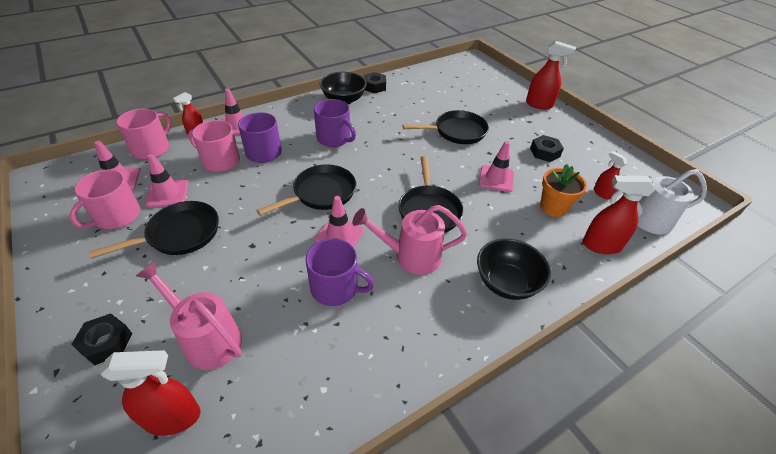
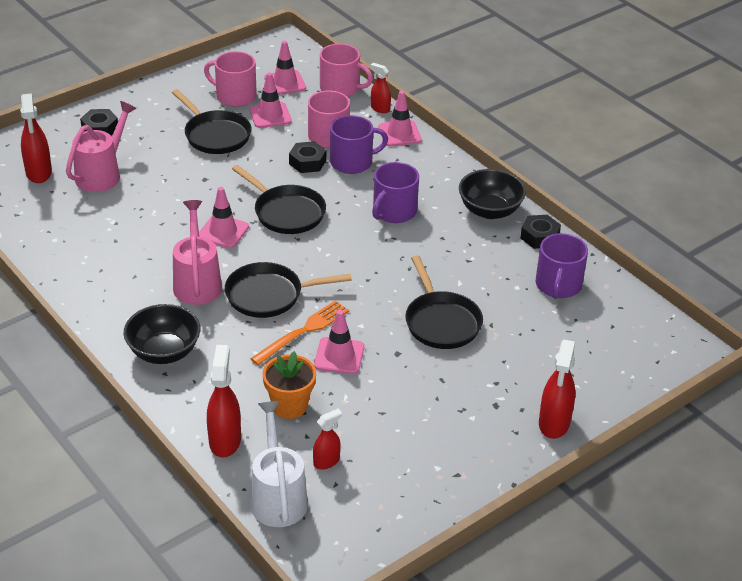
camera: 85 degrees right, 5 degrees down
(335, 288) = (154, 236): purple mug -> purple mug (558, 285)
(471, 194) = (303, 331): none -> orange fork
(544, 152) = (412, 413): black nut -> black nut (307, 162)

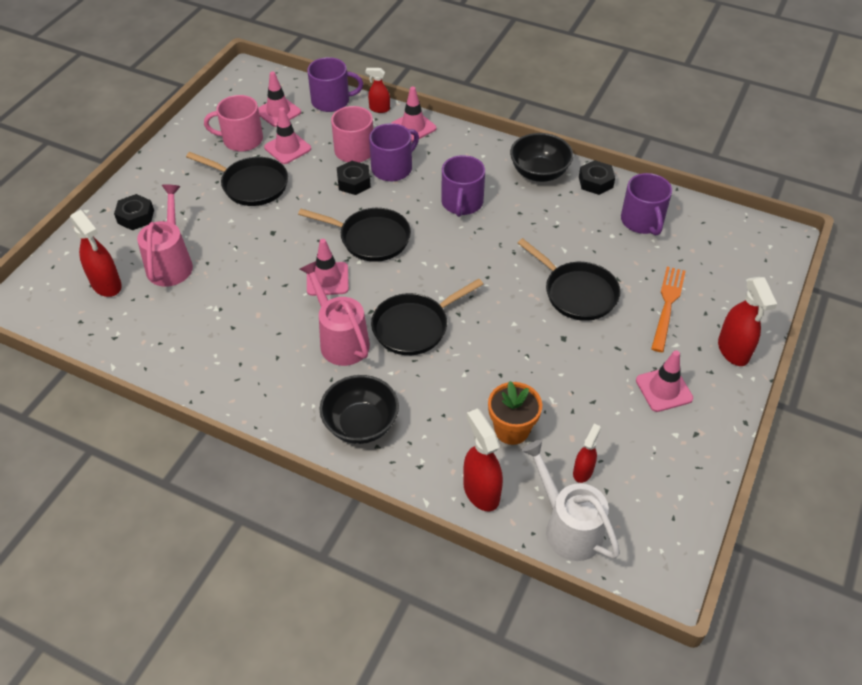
camera: 25 degrees left, 10 degrees up
(303, 331) = (470, 350): orange fork -> orange fork (667, 305)
(339, 356) = (518, 361): pink traffic cone -> pink traffic cone (664, 389)
(340, 88) = (331, 101): pink mug -> purple mug

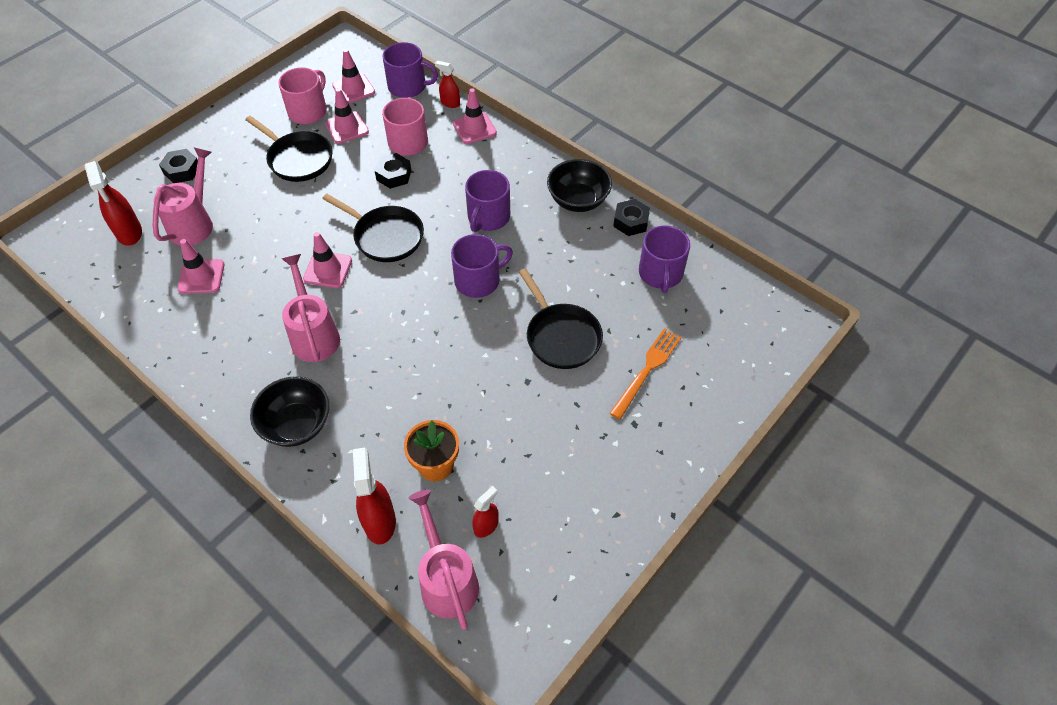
camera: 15 degrees right, 5 degrees up
(241, 140) = (308, 111): pink mug -> pink mug turned 105 degrees clockwise
(392, 168) = (437, 167): purple mug -> purple mug (478, 280)
(414, 326) = (388, 336): black pan -> none
(567, 526) = (446, 579): white watering can -> pink watering can
(664, 389) = (604, 459): pink traffic cone -> pink traffic cone (201, 277)
(733, 350) = (694, 434): red spray bottle -> none

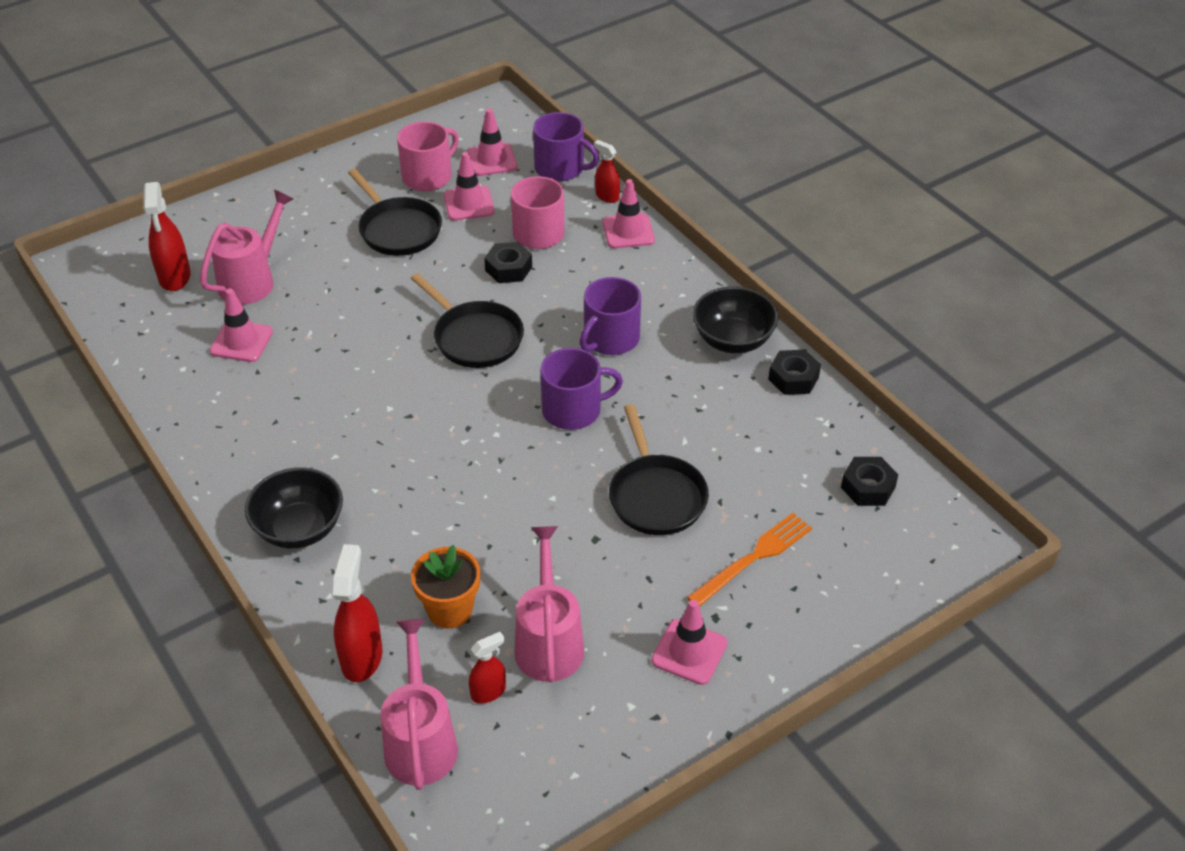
camera: 15 degrees right, 10 degrees down
(182, 170) = (257, 218): black nut -> black nut (868, 487)
(314, 334) = (352, 432): pink watering can -> pink watering can (549, 641)
(328, 270) = (392, 362): pink traffic cone -> pink traffic cone (689, 652)
(660, 273) = (811, 447): purple mug -> none

